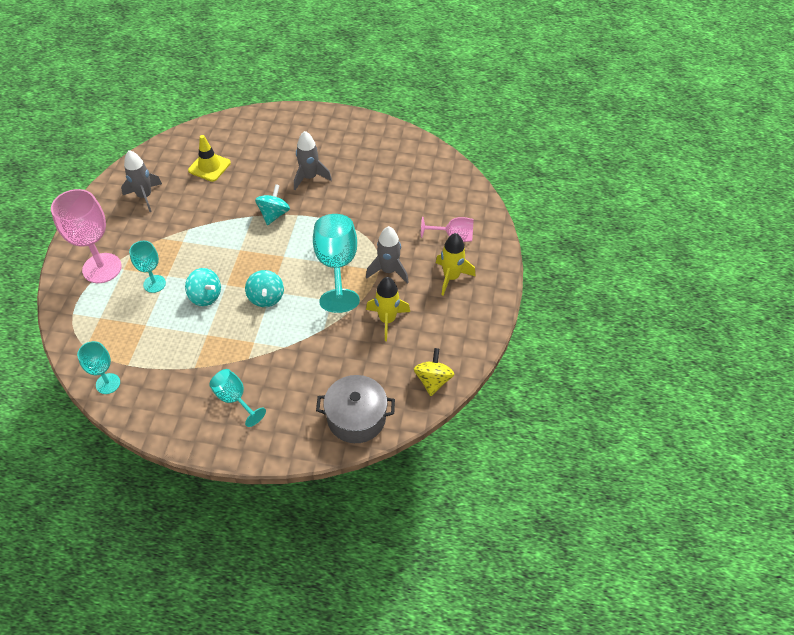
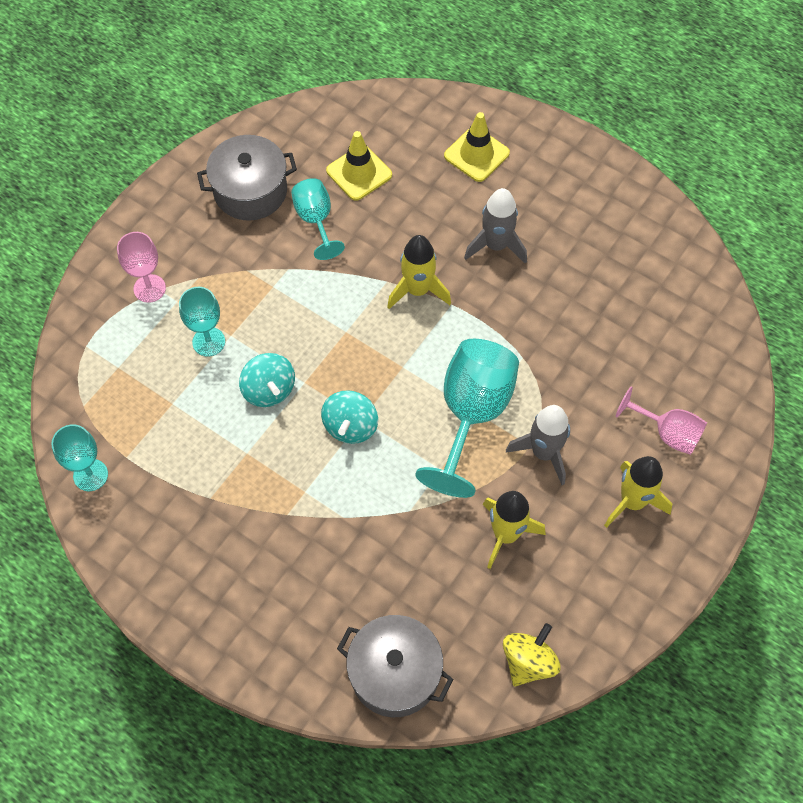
camera: 25 degrees right, 10 degrees up
(102, 268) = (149, 288): pink goblet -> pink goblet, size x0.57
(145, 196) = (250, 191): grey rocket -> grey pot
(234, 399) = (243, 570): turquoise goblet -> turquoise goblet (316, 220)
(274, 214) = (418, 290): turquoise spinning top -> yellow rocket
(276, 136) = (476, 154): none -> yellow traffic cone

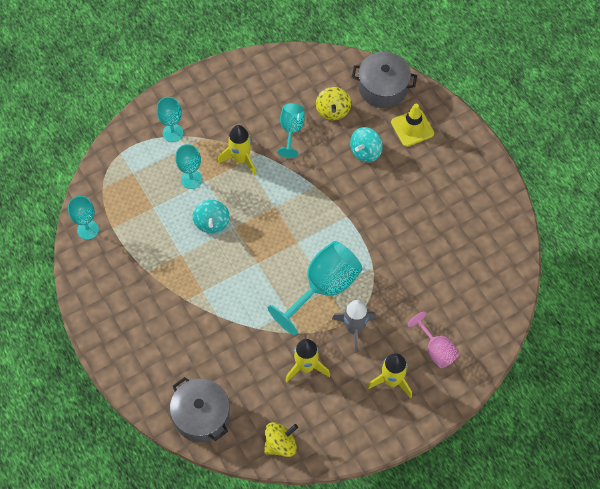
camera: 25 degrees right, 0 degrees up
(149, 288) = (173, 133): pink goblet -> turquoise goblet
(250, 191) = (261, 96): grey pot -> grey pot (383, 88)
(350, 426) = (248, 264): turquoise spinning top -> turquoise spinning top (365, 151)
(359, 173) = (333, 111): yellow traffic cone -> yellow spinning top
(418, 290) = (330, 199): yellow rocket -> yellow rocket (241, 159)
(496, 245) = (393, 191): grey rocket -> none

